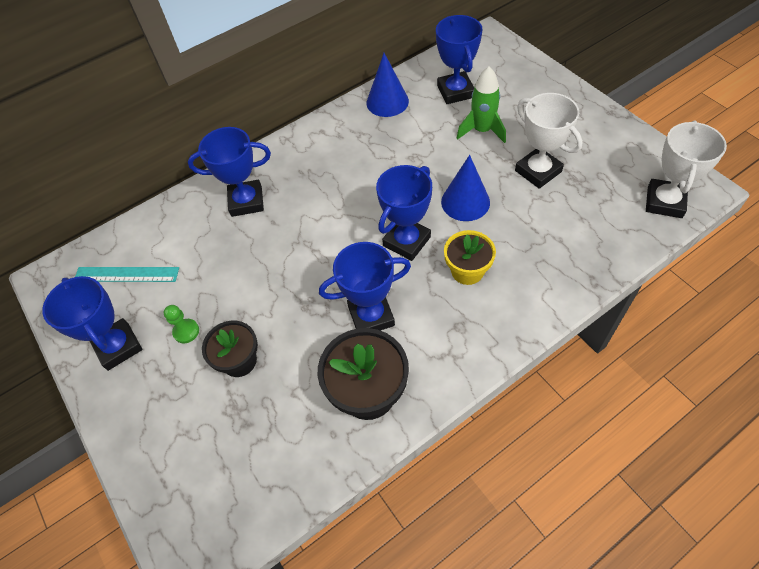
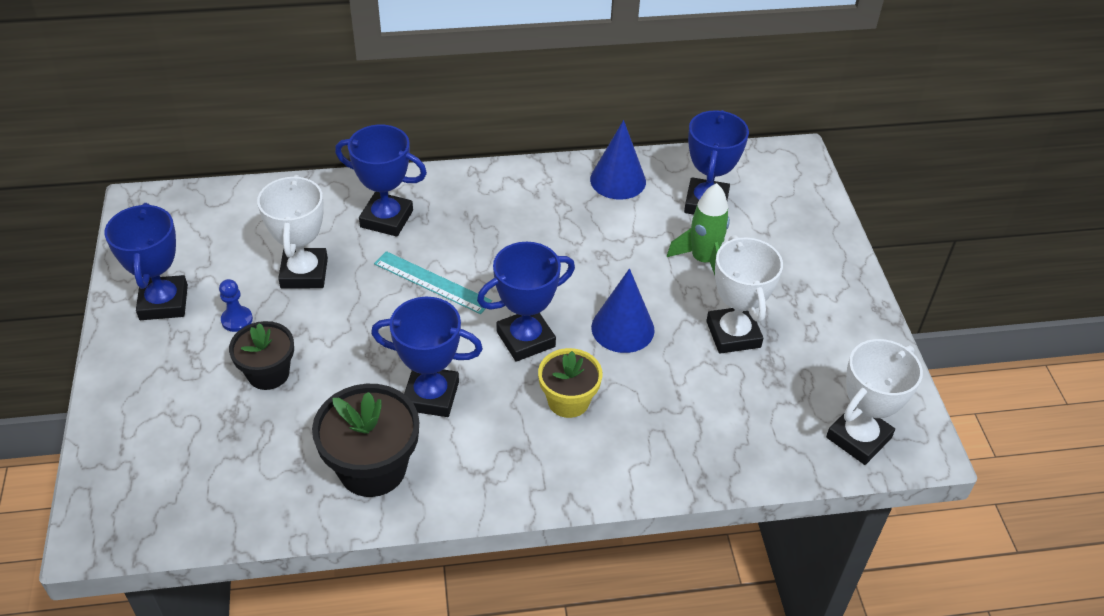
camera: 20 degrees right, 10 degrees down
(126, 274) = (218, 236): turquoise ruler -> turquoise ruler (432, 282)
(186, 331) = (237, 320): green pawn -> blue pawn
(213, 270) = (304, 273): none -> white trophy

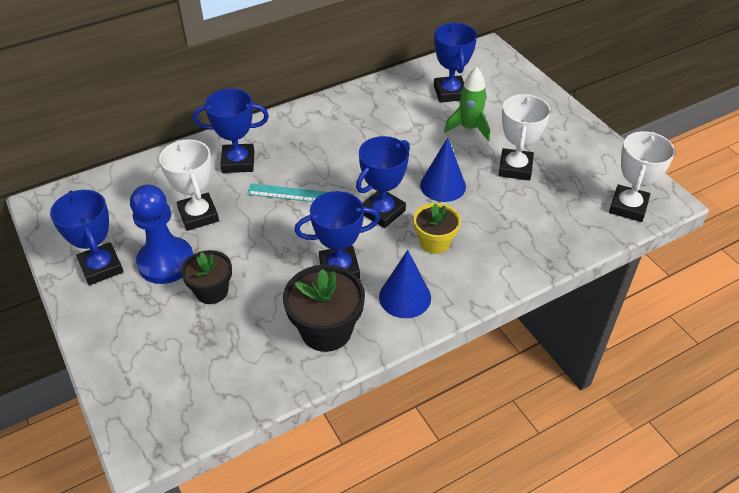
camera: 20 degrees left, 0 degrees up
(237, 320) = (166, 262): blue pawn -> blue pawn, size x2.30
(618, 180) = (384, 94): blue cone -> blue cone (405, 297)
(733, 334) = (515, 168): white trophy -> white trophy turned 45 degrees clockwise

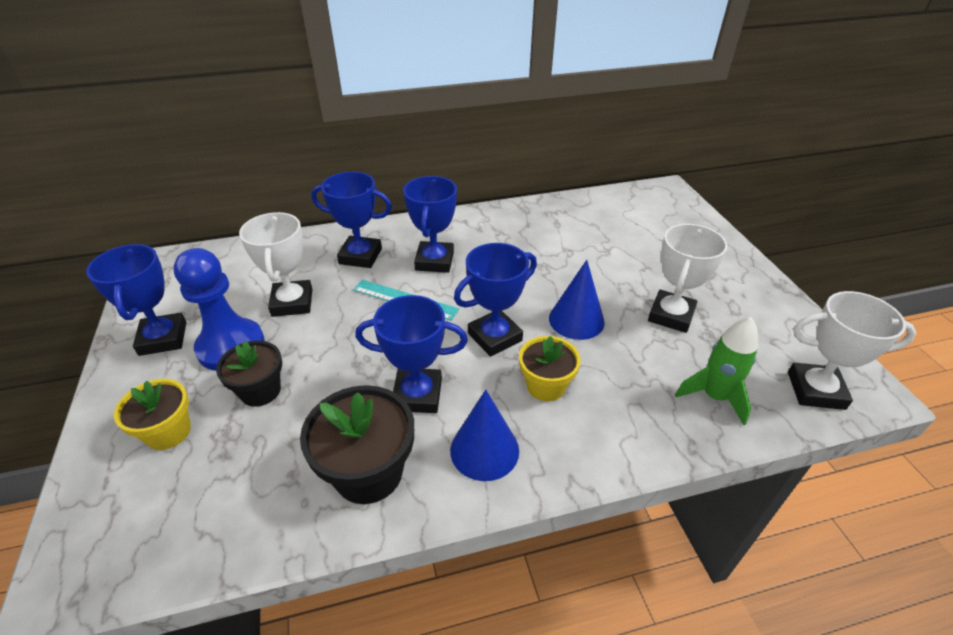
camera: 15 degrees right, 5 degrees down
(154, 336) = (168, 432): none -> yellow flower pot
(450, 93) = (613, 224): blue trophy -> blue trophy (434, 261)
(469, 128) = (625, 263): green rocket -> green rocket (714, 396)
(628, 207) = (815, 390): white trophy -> white trophy turned 60 degrees clockwise

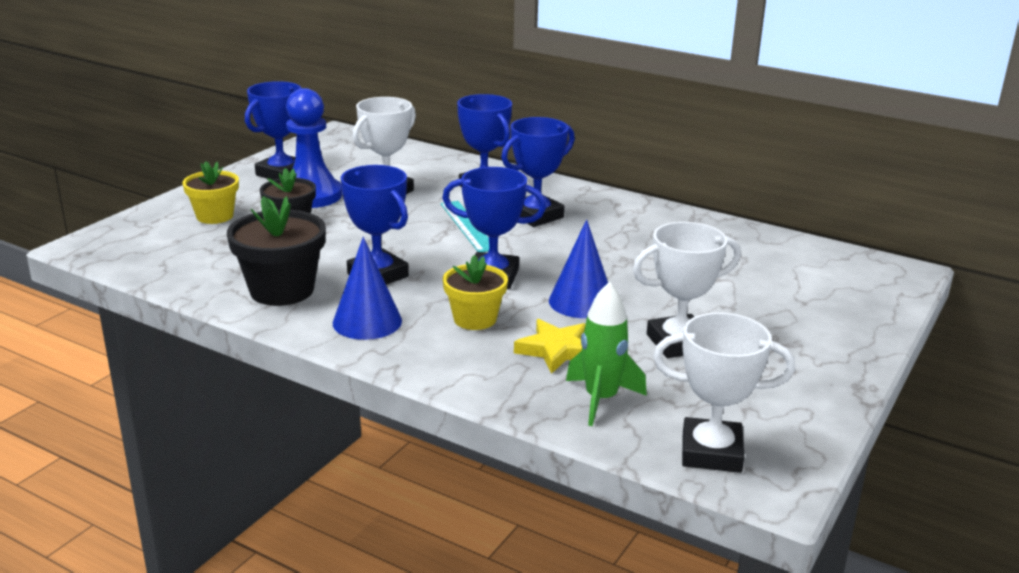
camera: 45 degrees right, 15 degrees down
(630, 374) = (556, 350): none -> yellow star
(815, 390) = (711, 452): white trophy -> white trophy turned 45 degrees counterclockwise

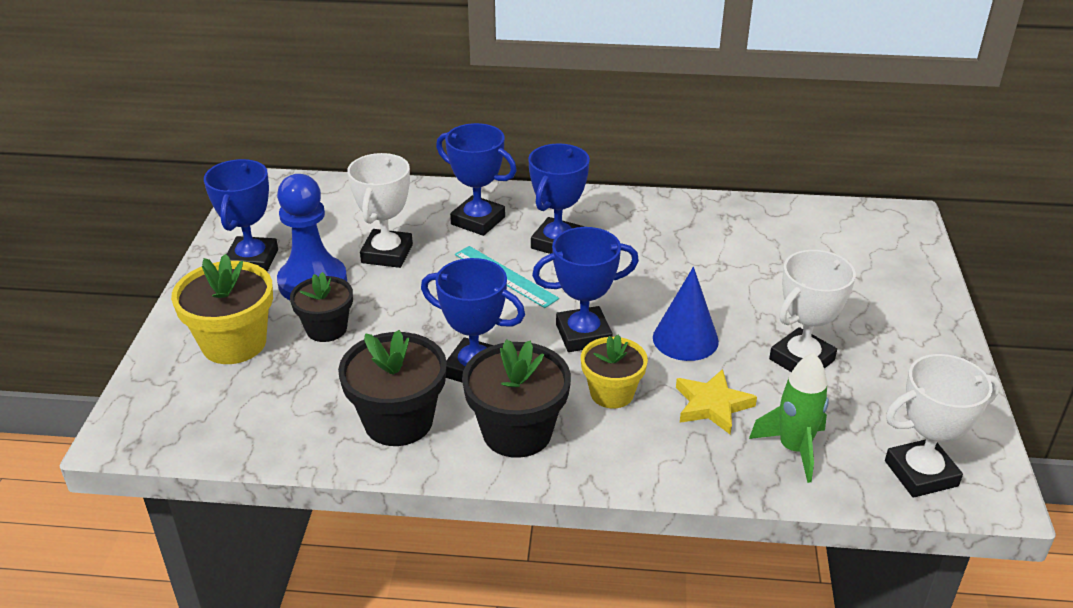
camera: 25 degrees left, 10 degrees up
(215, 216) = (234, 343): yellow flower pot -> yellow flower pot, size x1.53
(367, 321) = (517, 432): blue cone -> black flower pot

